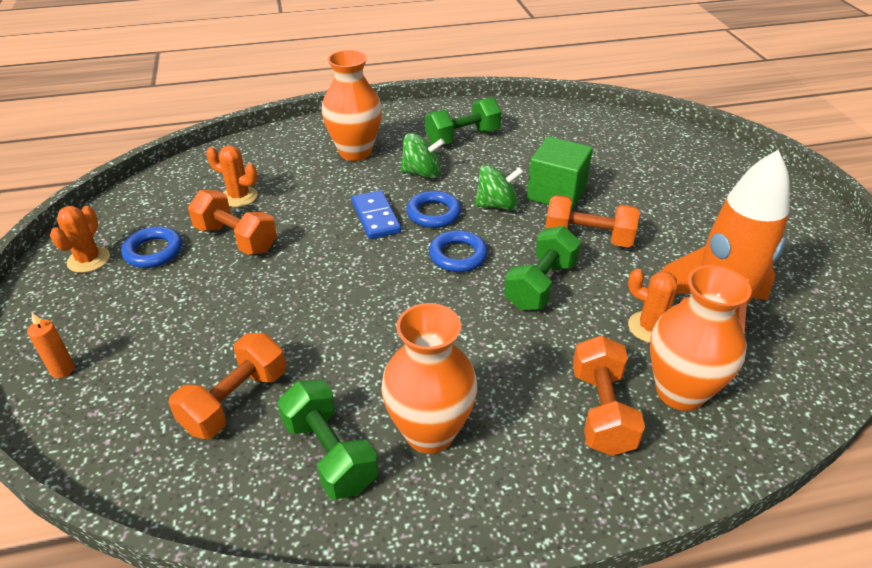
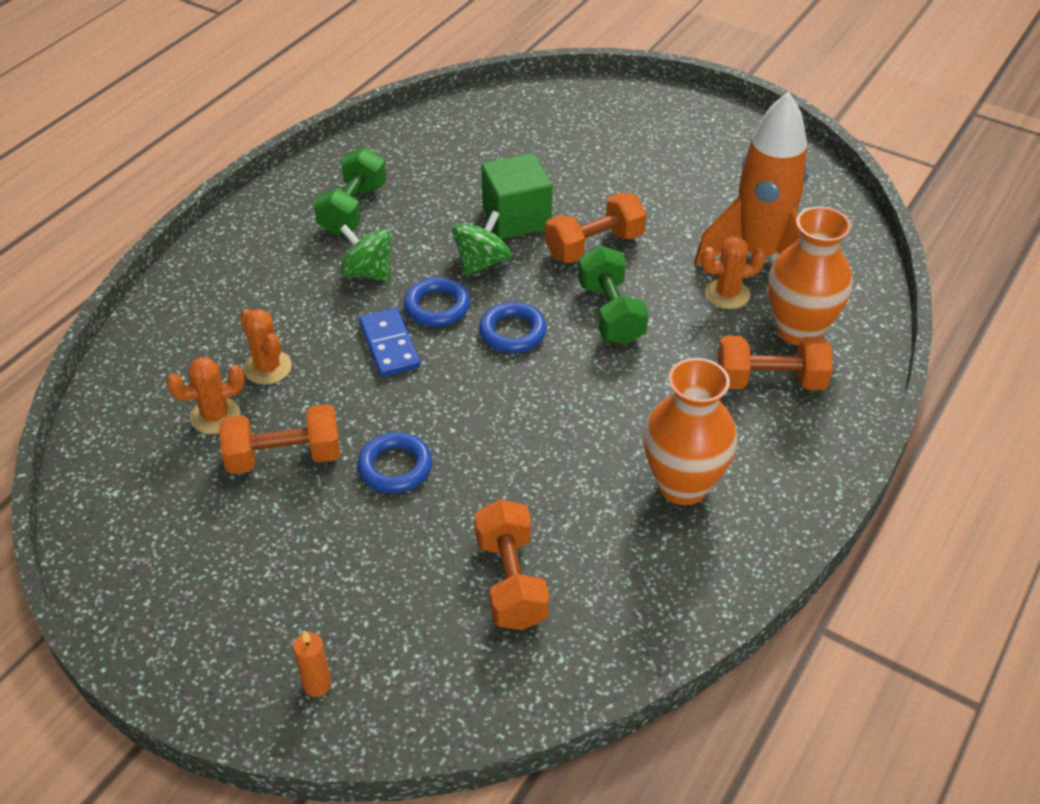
camera: 45 degrees left, 5 degrees up
(88, 260) = (159, 587): orange cactus -> orange cactus (267, 368)
(153, 251) = (217, 529): blue ring -> blue ring (395, 467)
(330, 454) = (637, 556): green dumbbell -> none
(355, 152) = (265, 291): orange vase -> none
(375, 217) = (389, 345): blue domino -> blue domino turned 45 degrees clockwise
(422, 173) = (367, 272): green spinning top -> green spinning top turned 105 degrees counterclockwise
(601, 411) = (769, 381): orange dumbbell -> orange dumbbell turned 45 degrees counterclockwise

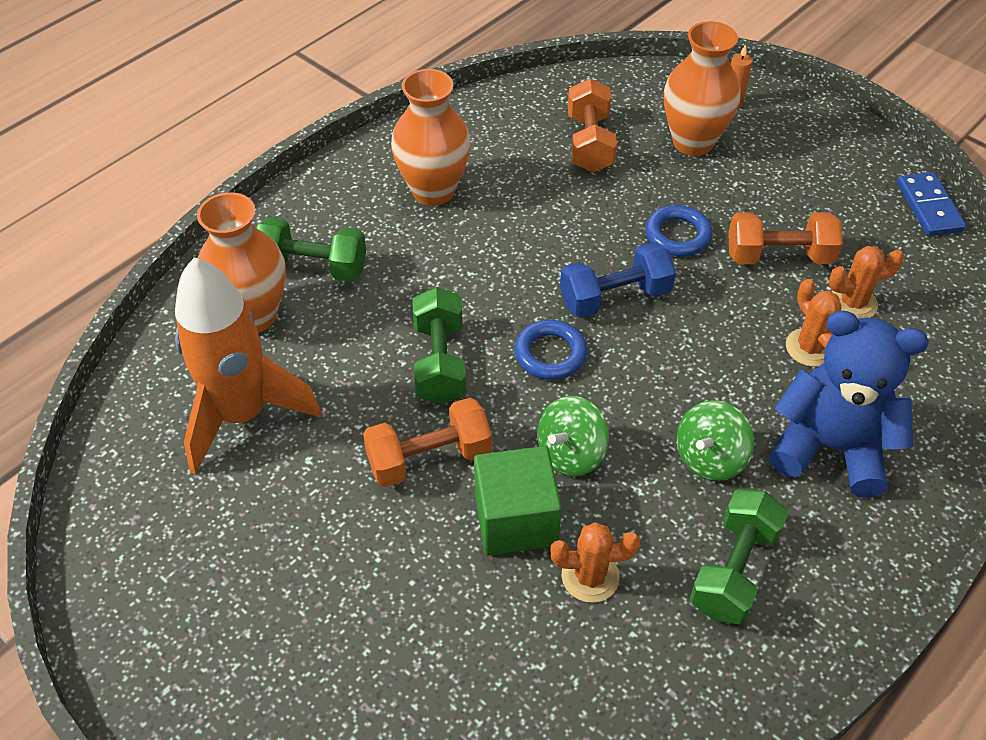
camera: 170 degrees left, 5 degrees up
(266, 291) = (830, 447): none -> blue teddy bear
(367, 272) = (710, 458): green spinning top -> green spinning top turned 90 degrees clockwise
(376, 603) = (693, 142): none -> orange vase
(389, 345) = (683, 356): blue domino -> blue domino (929, 207)
(437, 307) = (629, 397): blue ring -> none
(458, 391) = (615, 297): none -> blue dumbbell
(727, 294) = (304, 369): orange cactus -> orange cactus (590, 576)
(769, 381) = (313, 267): orange dumbbell -> green dumbbell

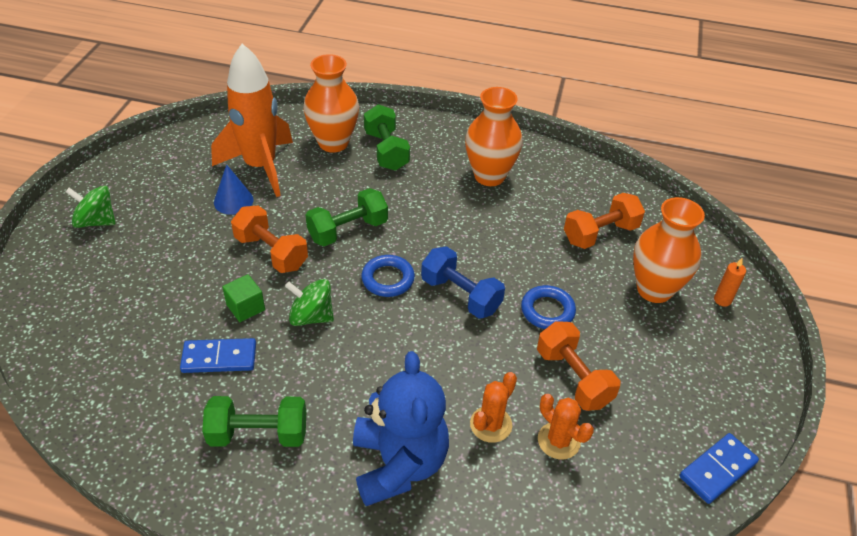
camera: 60 degrees right, 5 degrees down
(294, 470) = (233, 201): none -> blue cone
(515, 519) = (245, 307): green cube -> green cube, size x0.58
(590, 576) = (219, 358): orange cactus -> blue domino
(710, 458) = (348, 392): green spinning top -> green spinning top (96, 221)

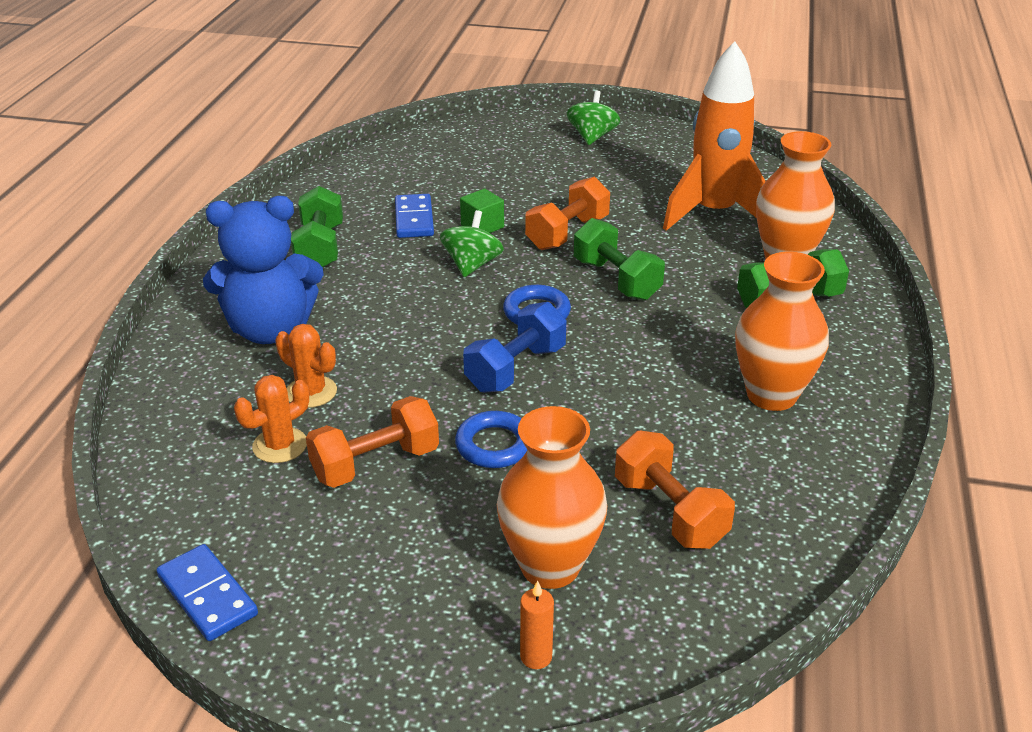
camera: 90 degrees right, 10 degrees down
(233, 201) = (646, 203): blue cone -> none

